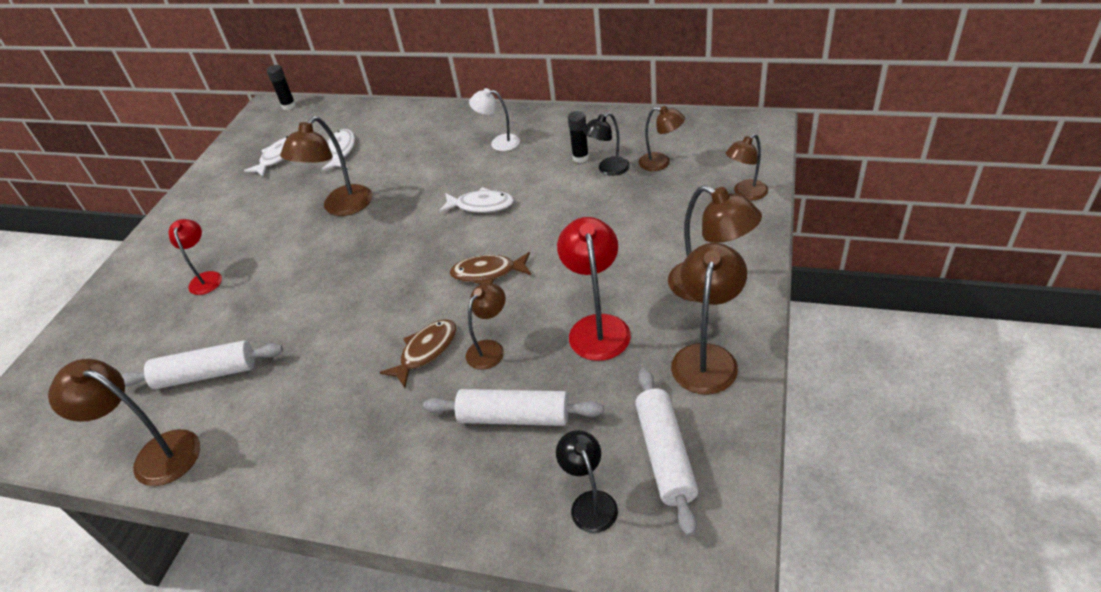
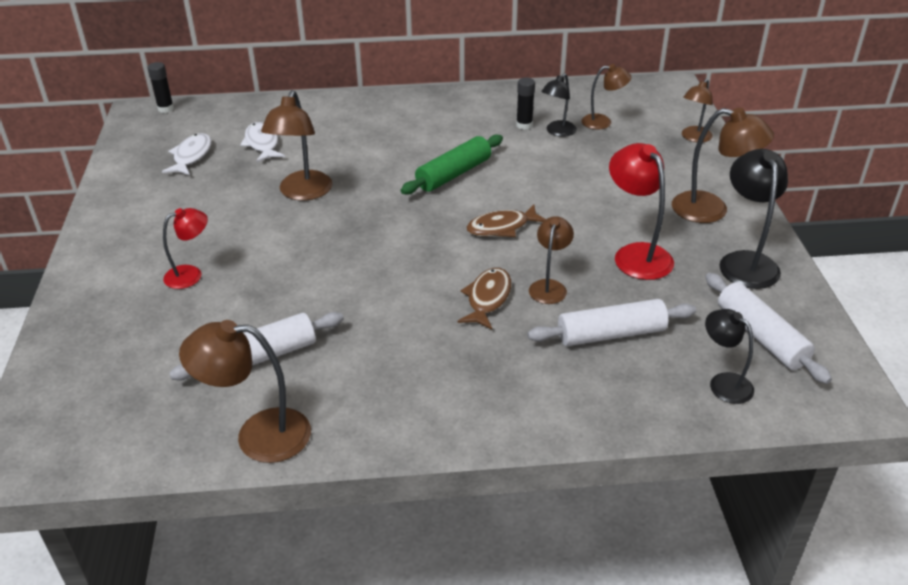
camera: 25 degrees left, 5 degrees down
(206, 278) = (191, 274): red lamp -> red lamp turned 90 degrees clockwise
(481, 205) = (453, 174): white fish -> green rolling pin
(499, 142) = (433, 120): white lamp -> none
(706, 357) = (745, 262): brown lamp -> black lamp

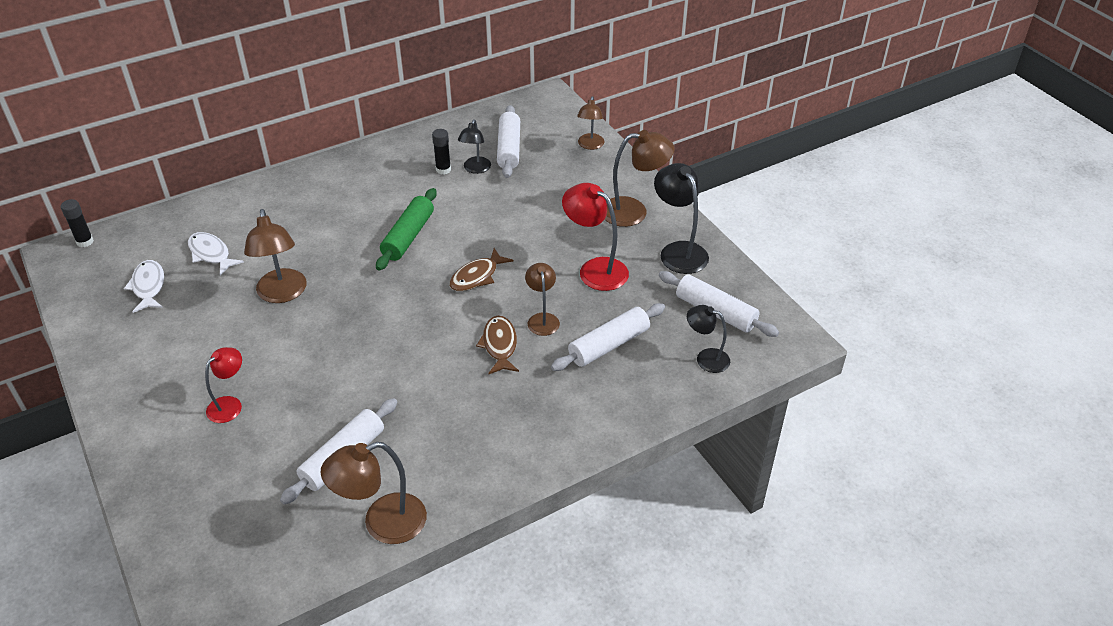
camera: 25 degrees left, 5 degrees up
(603, 122) = (509, 149): brown lamp -> white rolling pin

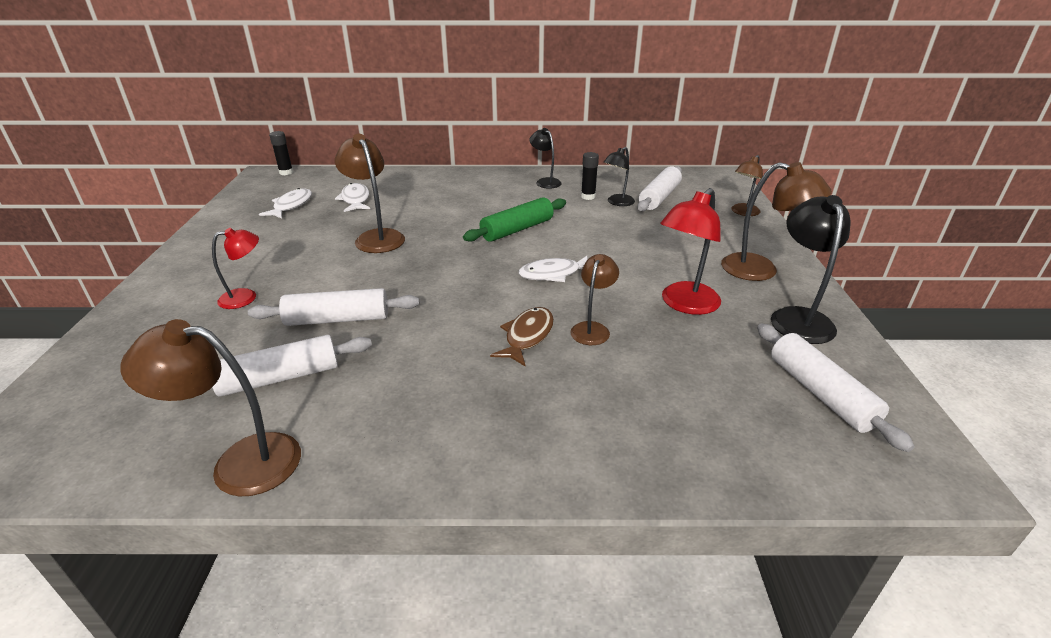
camera: 30 degrees right, 10 degrees down
(282, 294) = (376, 237): brown lamp -> brown lamp turned 135 degrees clockwise
(477, 276) = (554, 274): brown fish -> white fish
(595, 269) = (684, 304): red lamp -> red lamp turned 120 degrees counterclockwise
(608, 345) = (652, 379): white rolling pin -> white rolling pin (337, 319)
(706, 358) = (780, 441): black lamp -> black lamp (545, 182)

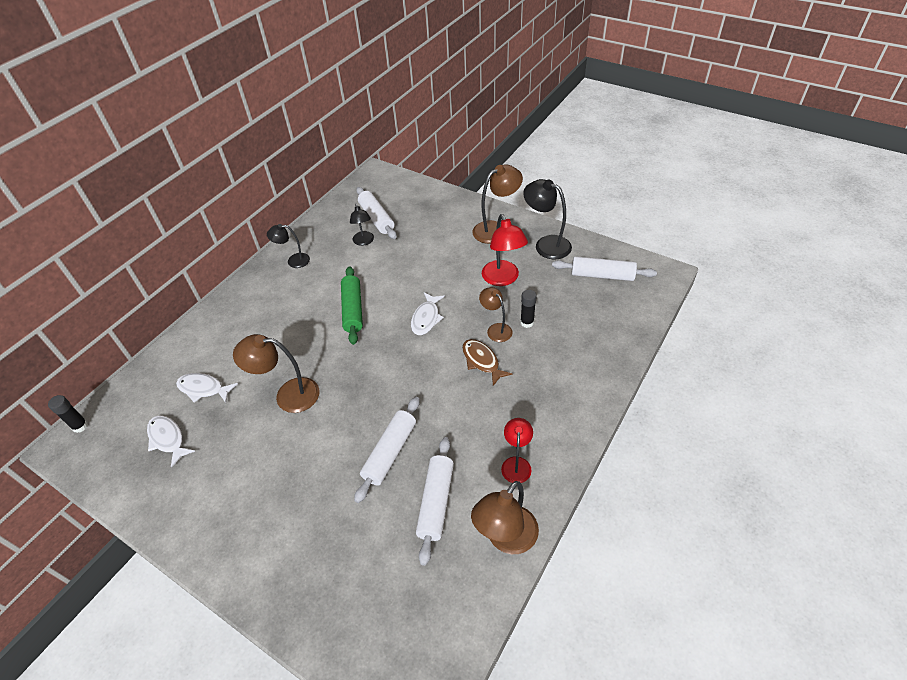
camera: 55 degrees left, 15 degrees up
(246, 297) = (313, 504): red lamp -> red lamp (516, 464)
(588, 196) = (341, 251): black glue stick -> black glue stick (527, 322)
(743, 212) = (431, 195): brown lamp -> none

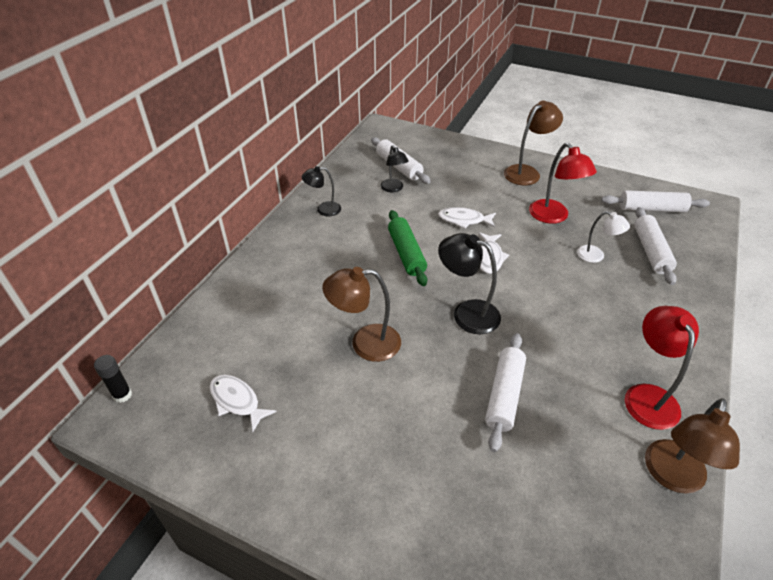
camera: 10 degrees left, 5 degrees down
(203, 389) = (263, 343): white fish -> white fish (464, 220)
(436, 502) = (577, 444): white rolling pin -> white rolling pin (651, 251)
(482, 361) = (566, 295): brown fish -> none
(496, 329) = (567, 264): brown lamp -> none
(516, 464) = (648, 396): red lamp -> red lamp, size x1.60
(527, 322) = (596, 256): black glue stick -> white lamp
(546, 244) = (583, 184): black lamp -> black lamp (467, 313)

